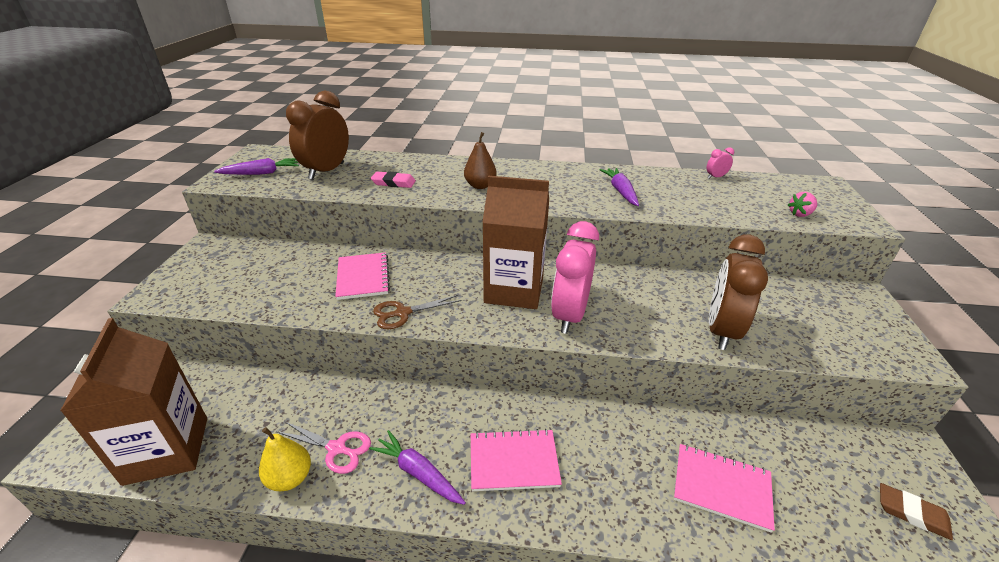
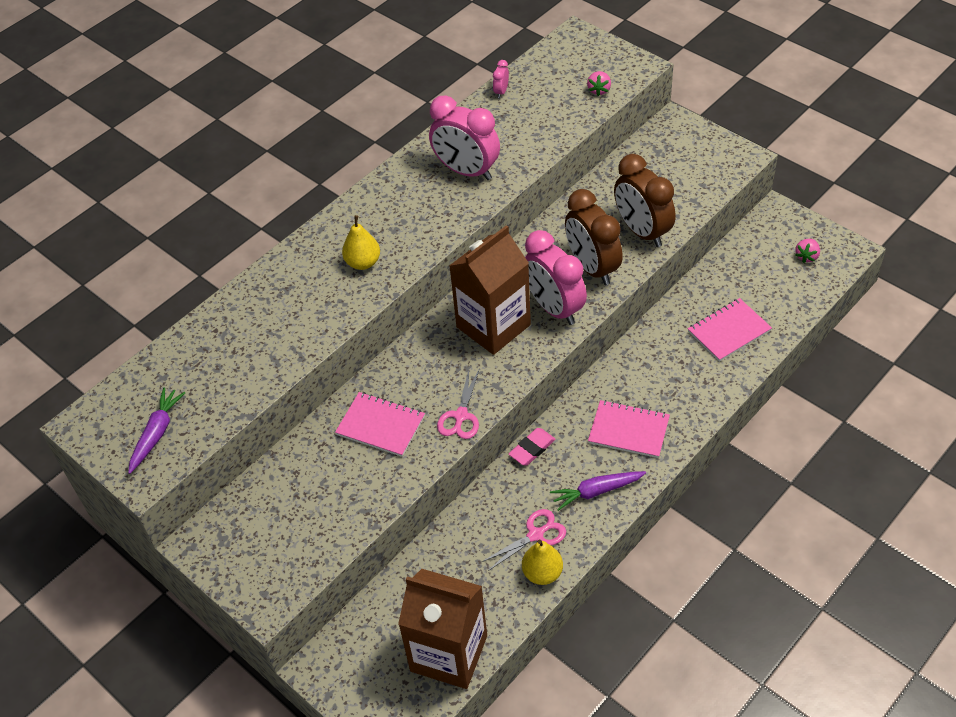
camera: 50 degrees left, 15 degrees up
(327, 171) = (208, 373): brown clock -> brown clock (592, 268)
(393, 183) = (293, 327): pink eraser -> pink eraser (532, 449)
(402, 313) = (461, 416): brown scissors -> pink scissors
(480, 186) = (363, 263): brown pear -> yellow pear
(513, 461) = (628, 430): pink notebook -> pink notebook turned 75 degrees clockwise
(620, 191) = (466, 171): purple carrot -> pink clock
(912, 513) = (807, 256): brown eraser -> pink strawberry

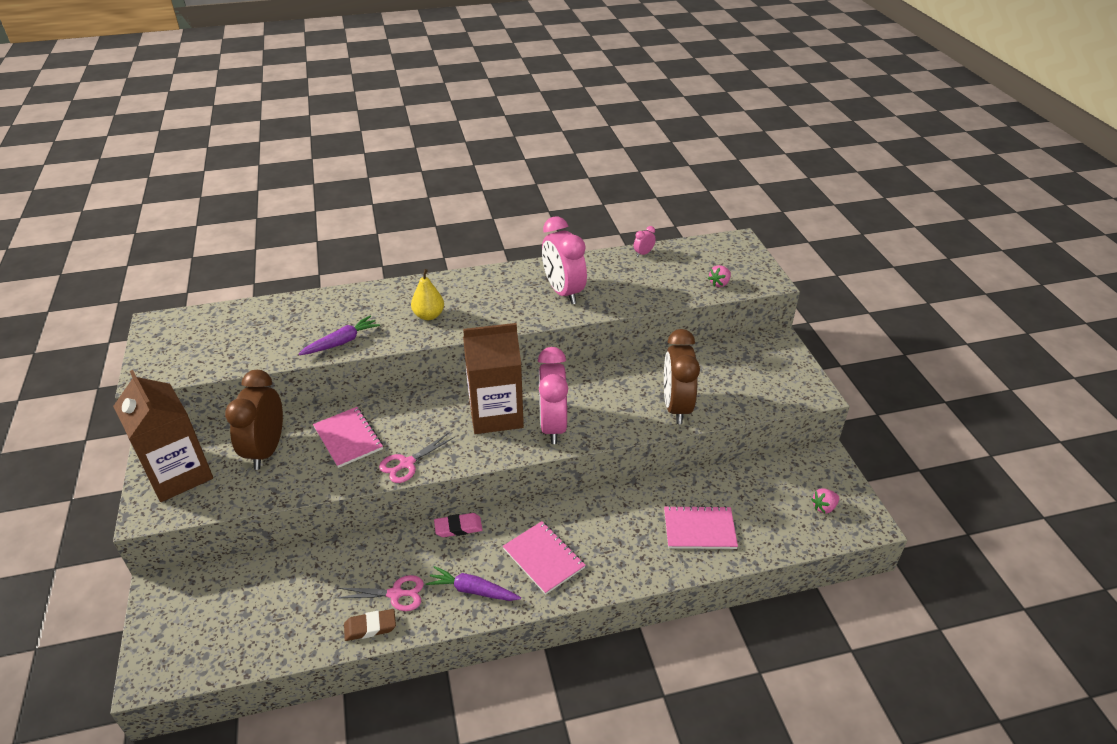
camera: 30 degrees right, 10 degrees down
(156, 433) = (186, 352): purple carrot -> purple carrot (341, 342)
(449, 653) = (245, 642): brown carton -> brown carton (179, 474)
(542, 573) = (370, 627): yellow pear -> brown eraser
(592, 268) = (611, 412): brown clock -> brown clock (266, 450)

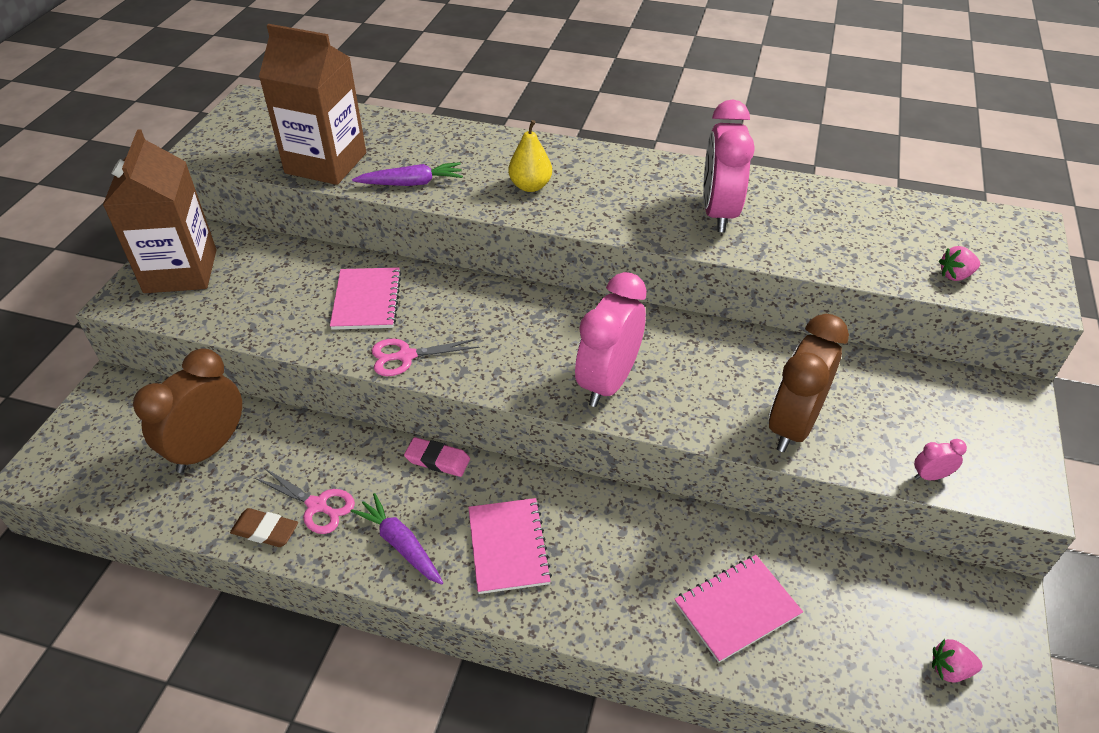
camera: 30 degrees right, 5 degrees up
(266, 450) = (278, 279): brown clock -> brown clock (208, 449)
(496, 414) = (549, 339): brown carton -> brown carton (326, 163)
(643, 253) = (867, 198): pink clock -> pink clock (930, 476)
(699, 529) = (737, 609): pink notebook -> pink notebook turned 60 degrees counterclockwise

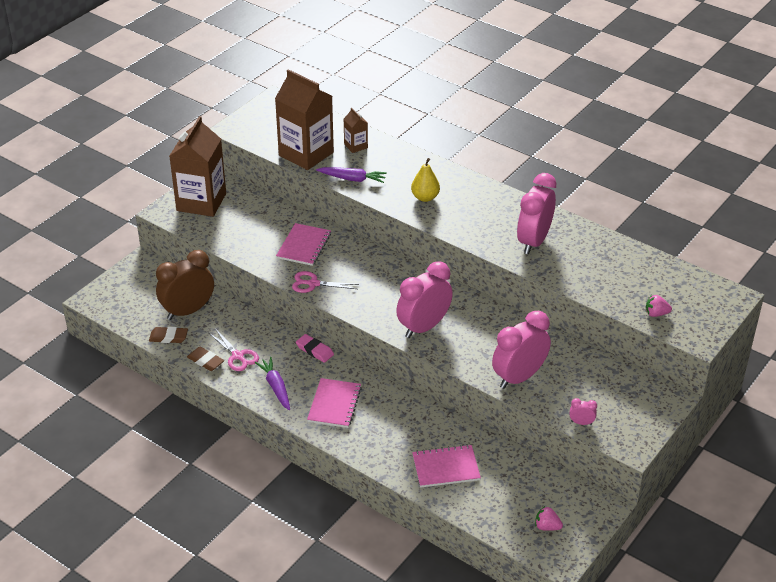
camera: 20 degrees right, 5 degrees down
(188, 505) = (168, 337): none -> brown eraser
(395, 138) = (356, 146): none -> brown carton
(793, 425) = (519, 377): brown clock -> pink clock

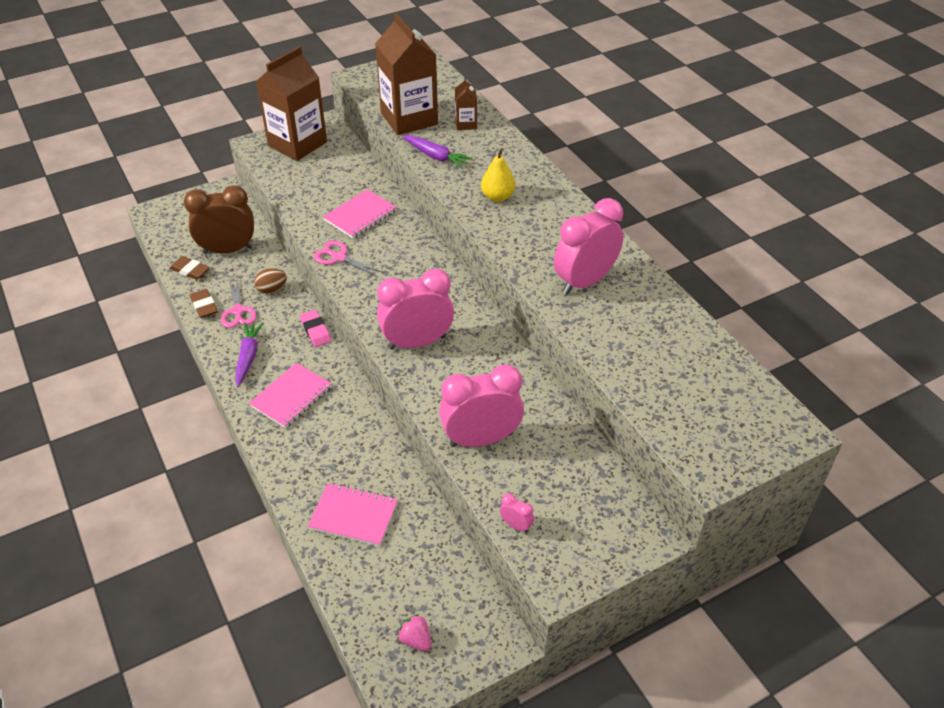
camera: 25 degrees right, 5 degrees up
(252, 331) = (272, 290): none -> brown egg
(656, 314) = (676, 419): pink strawberry -> none

